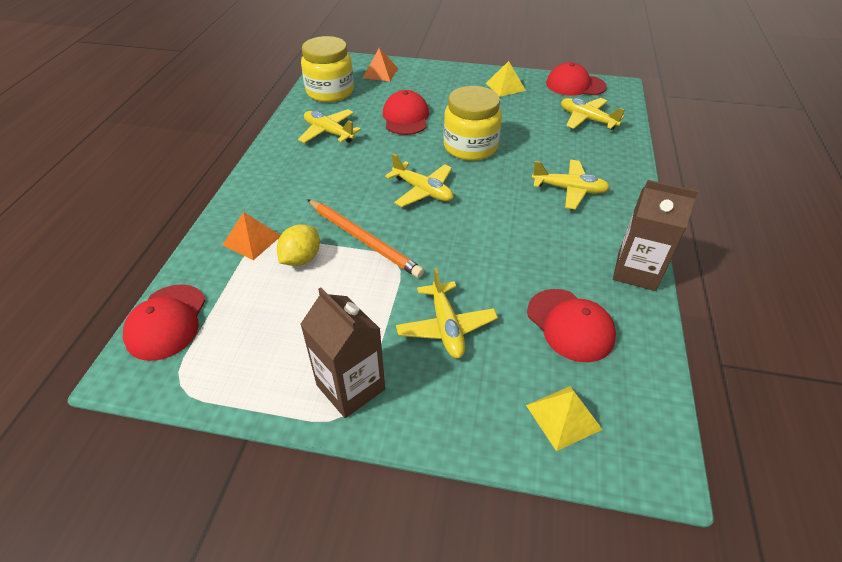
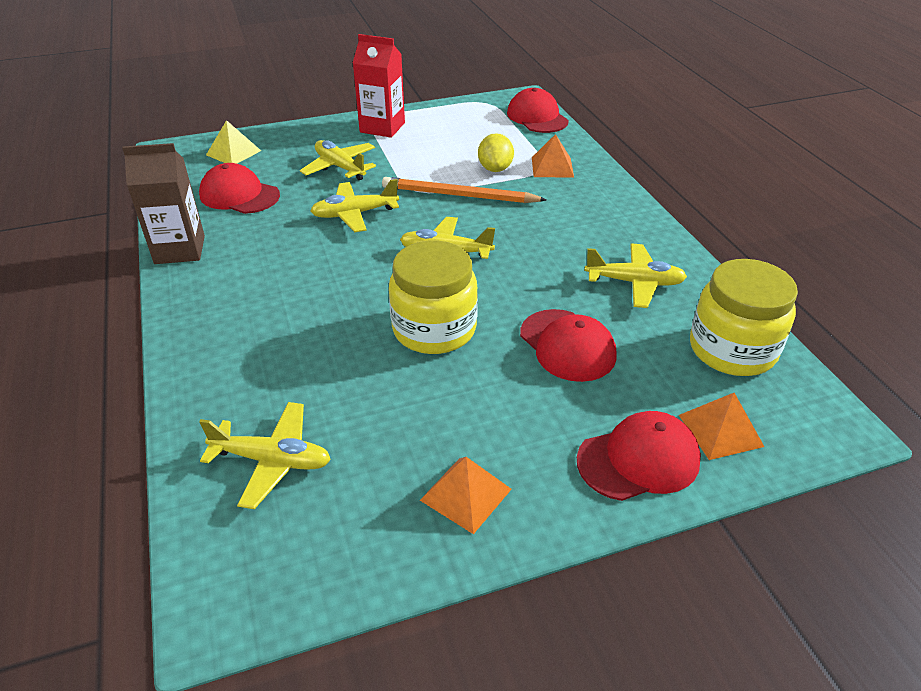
camera: 150 degrees right, 5 degrees down
(350, 387) = (382, 127): brown carton -> red carton
(505, 86) = (465, 494): yellow pyramid -> orange pyramid
(569, 190) = (270, 313): yellow plane -> yellow plane (354, 214)
(575, 85) = (322, 570): red cap -> red cap (639, 460)

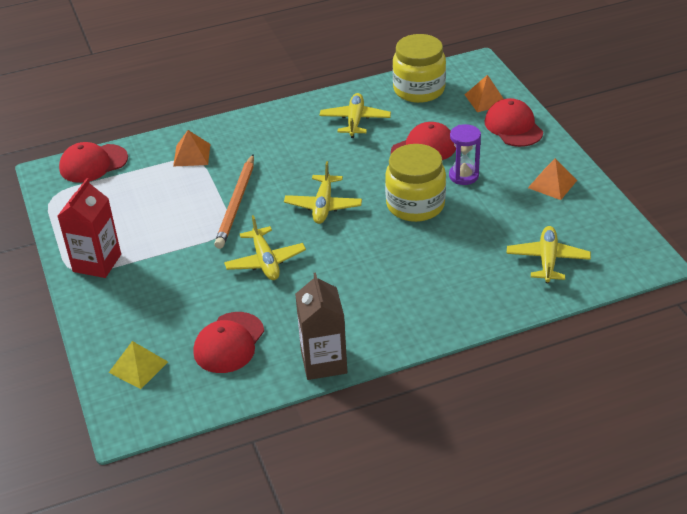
camera: 90 degrees left, 0 degrees up
(340, 167) = (179, 282): yellow plane -> none
(495, 169) = (192, 186): yellow lemon -> none
(497, 383) = (463, 176): none -> purple hourglass

